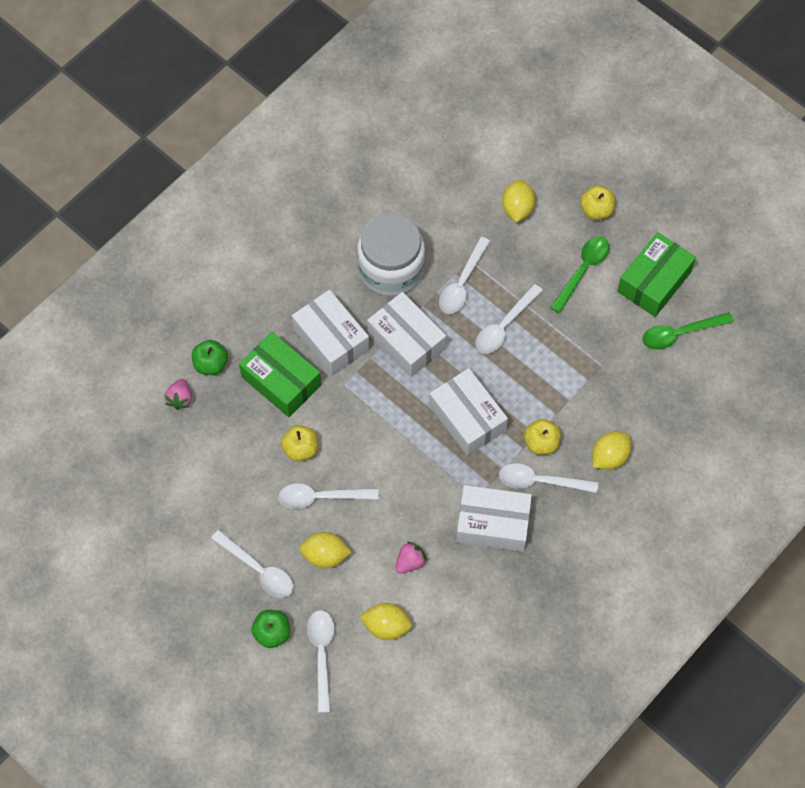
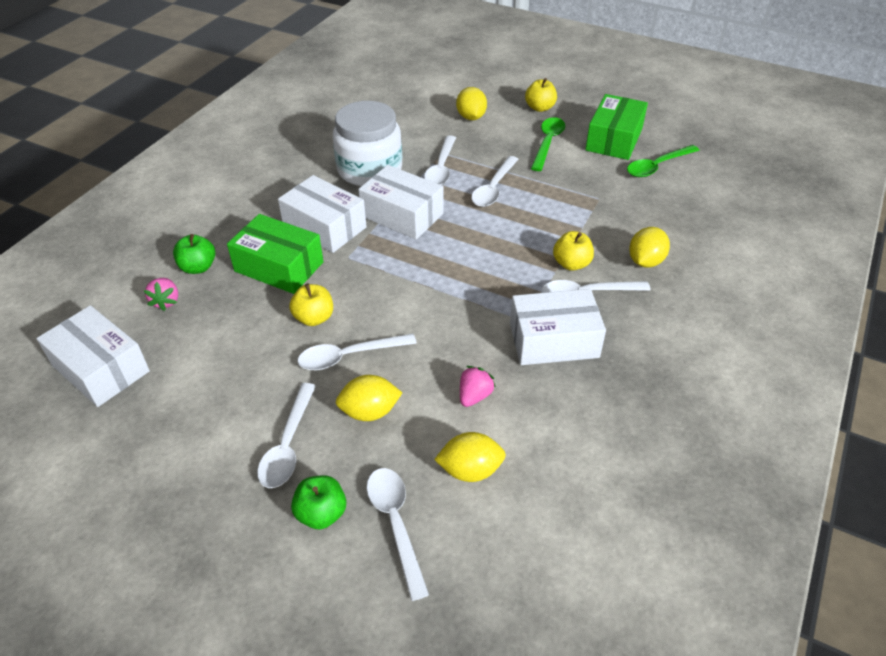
camera: 15 degrees left, 20 degrees down
(258, 569) = (288, 445): white spoon -> white spoon turned 75 degrees clockwise
(467, 418) = (487, 259): white box -> white box (100, 368)

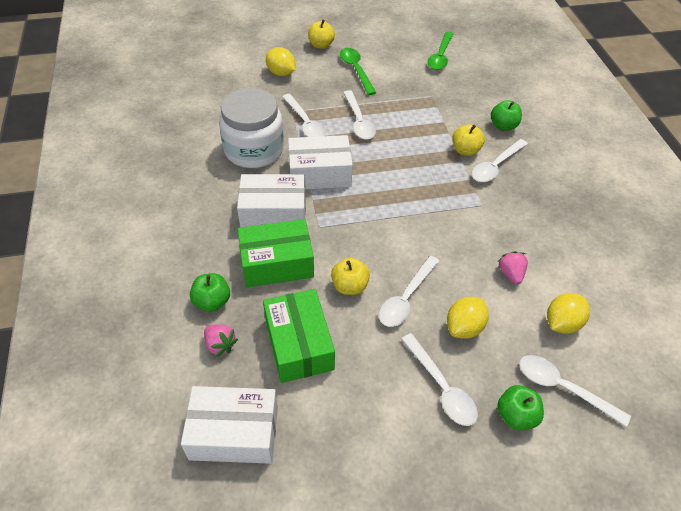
camera: 40 degrees left, 5 degrees up
(553, 340) = (512, 208): white box -> none
(614, 139) = (394, 48): green box -> green box (299, 344)
(645, 261) = (503, 126): yellow lemon -> green apple

